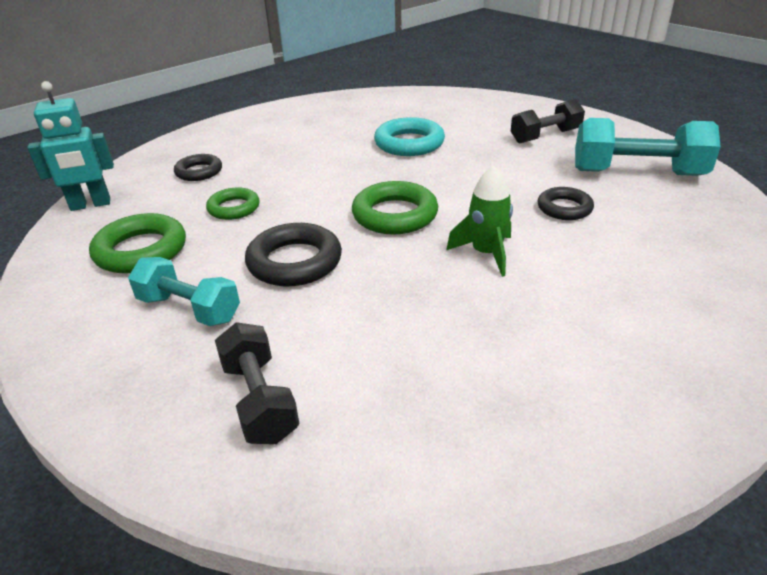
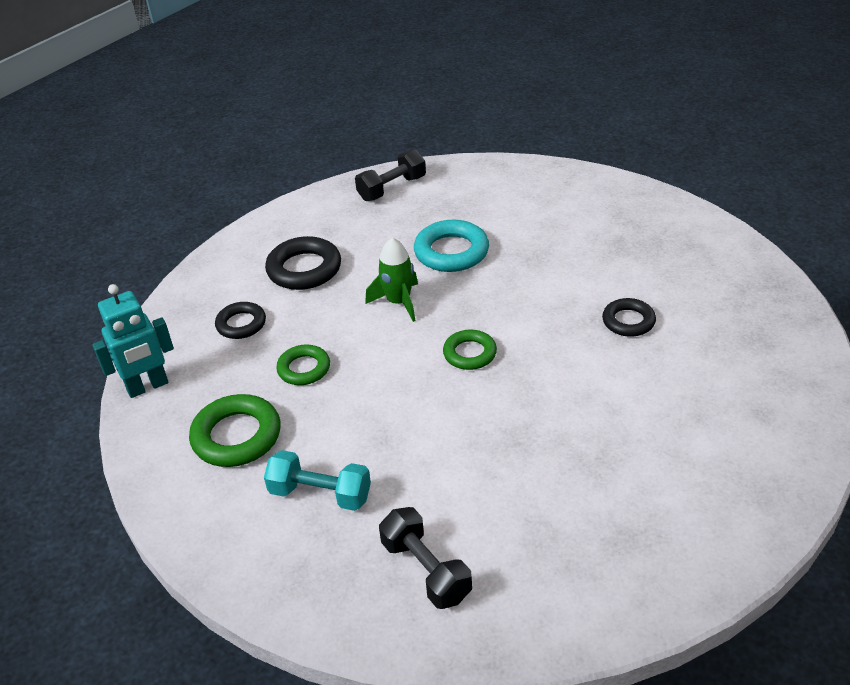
camera: 10 degrees left, 5 degrees up
(294, 262) = (395, 425): black ring -> black ring (304, 269)
(395, 215) = (469, 353): green ring -> green ring, size x0.63
(486, 253) = (569, 388): green rocket -> green rocket (398, 302)
(545, 136) = (590, 223): black dumbbell -> black dumbbell (392, 188)
(637, 173) = (689, 264): turquoise dumbbell -> none

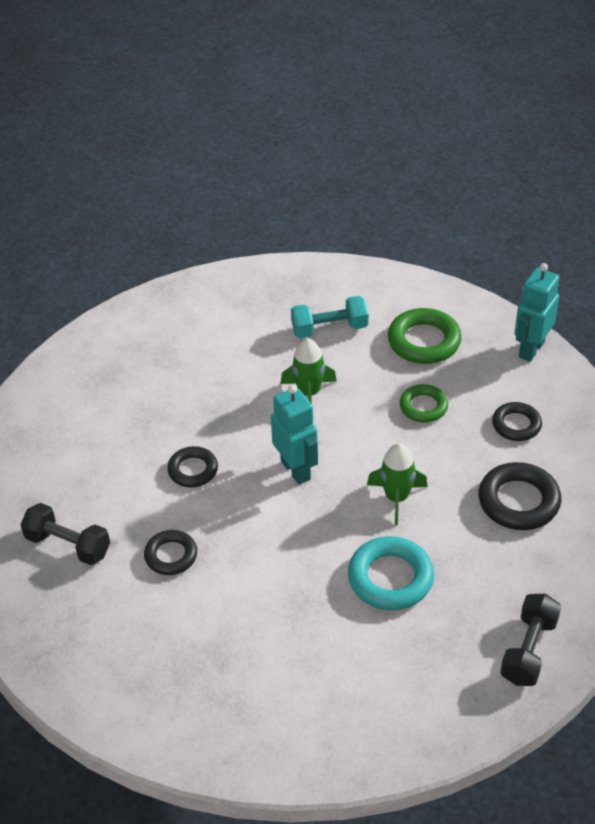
camera: 150 degrees right, 5 degrees up
(402, 424) = (309, 393): none -> green rocket
(426, 570) = (227, 313): black dumbbell -> black dumbbell (68, 545)
(469, 353) = (296, 470): green ring -> turquoise robot
(572, 387) = (193, 470): none -> black ring

